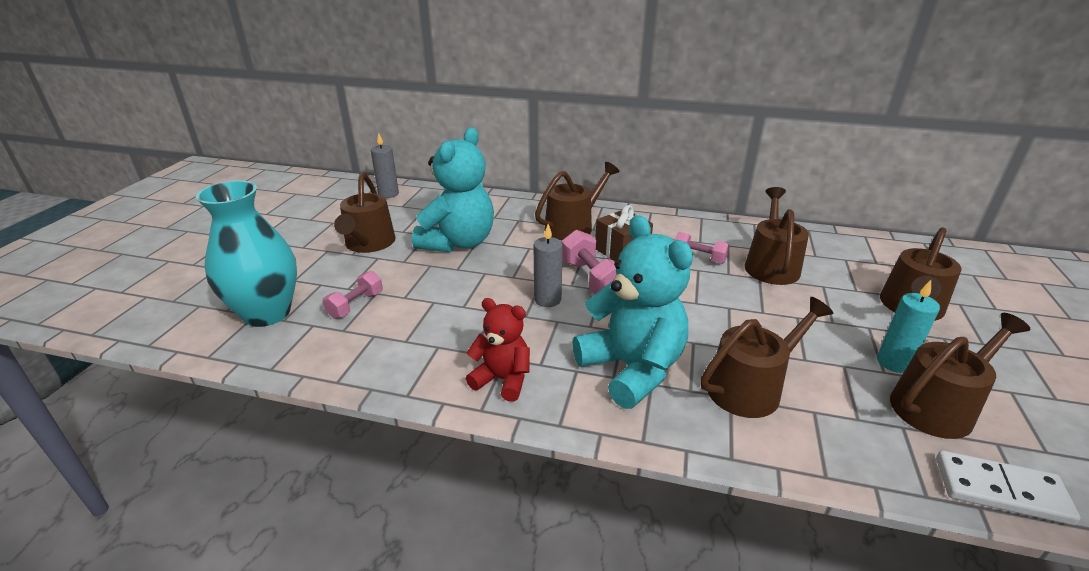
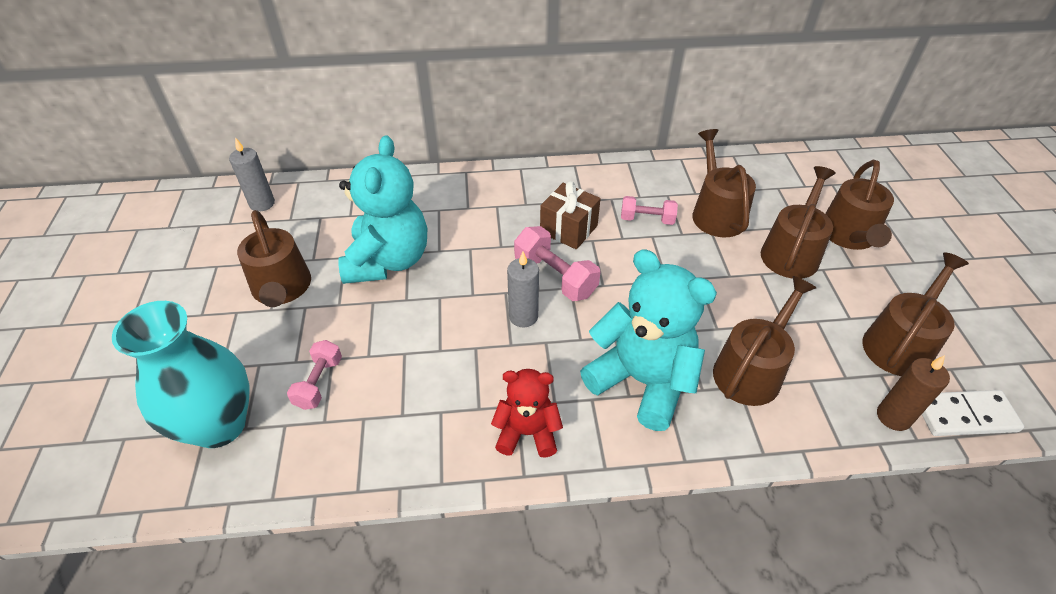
camera: 20 degrees left, 15 degrees up
(573, 226) = (503, 206): brown watering can -> brown watering can (791, 252)
(893, 362) = (854, 305): turquoise candle -> none
(903, 467) = (893, 417): none -> brown candle

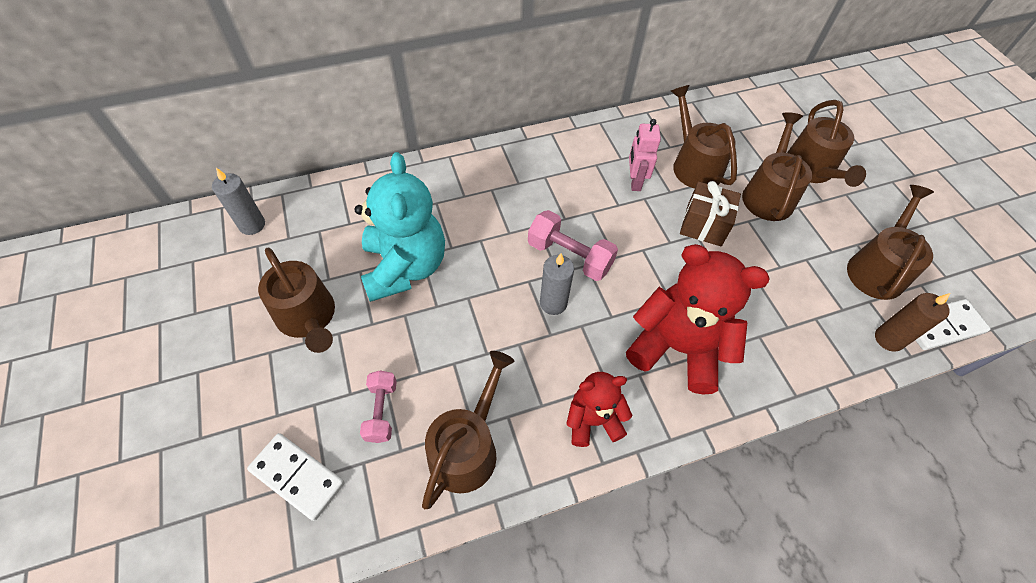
camera: 15 degrees left, 10 degrees up
(219, 425) = (297, 477): turquoise vase -> white domino
(568, 229) = (567, 204): brown gift -> brown gift (704, 225)
(642, 381) = (677, 348): turquoise teddy bear -> red teddy bear
(647, 219) = (635, 181): pink dumbbell -> pink robot
(751, 370) = (765, 318): brown watering can -> brown watering can (467, 448)

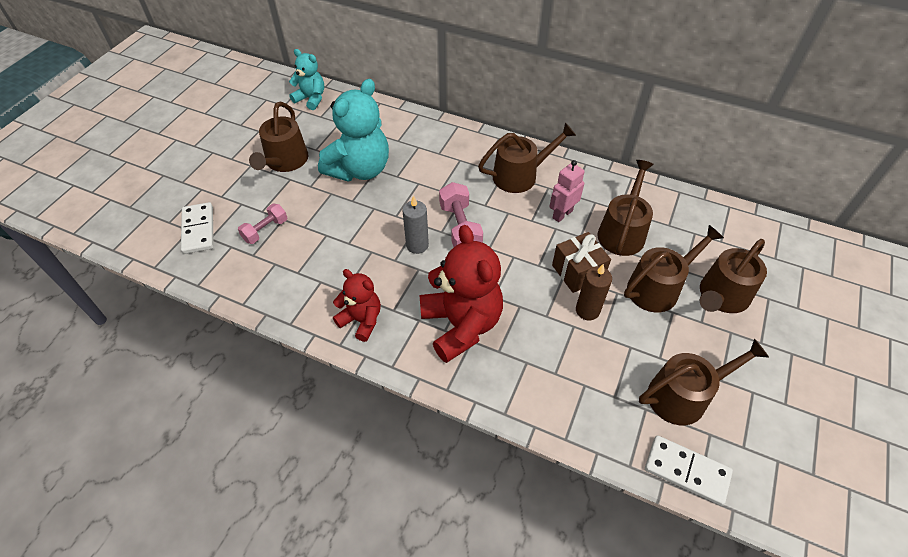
camera: 45 degrees right, 5 degrees down
(252, 225) = (311, 99): grey candle -> turquoise teddy bear
(467, 448) = (283, 279): brown watering can -> brown watering can (520, 175)
(888, 339) = (626, 441): brown candle -> brown candle (587, 310)

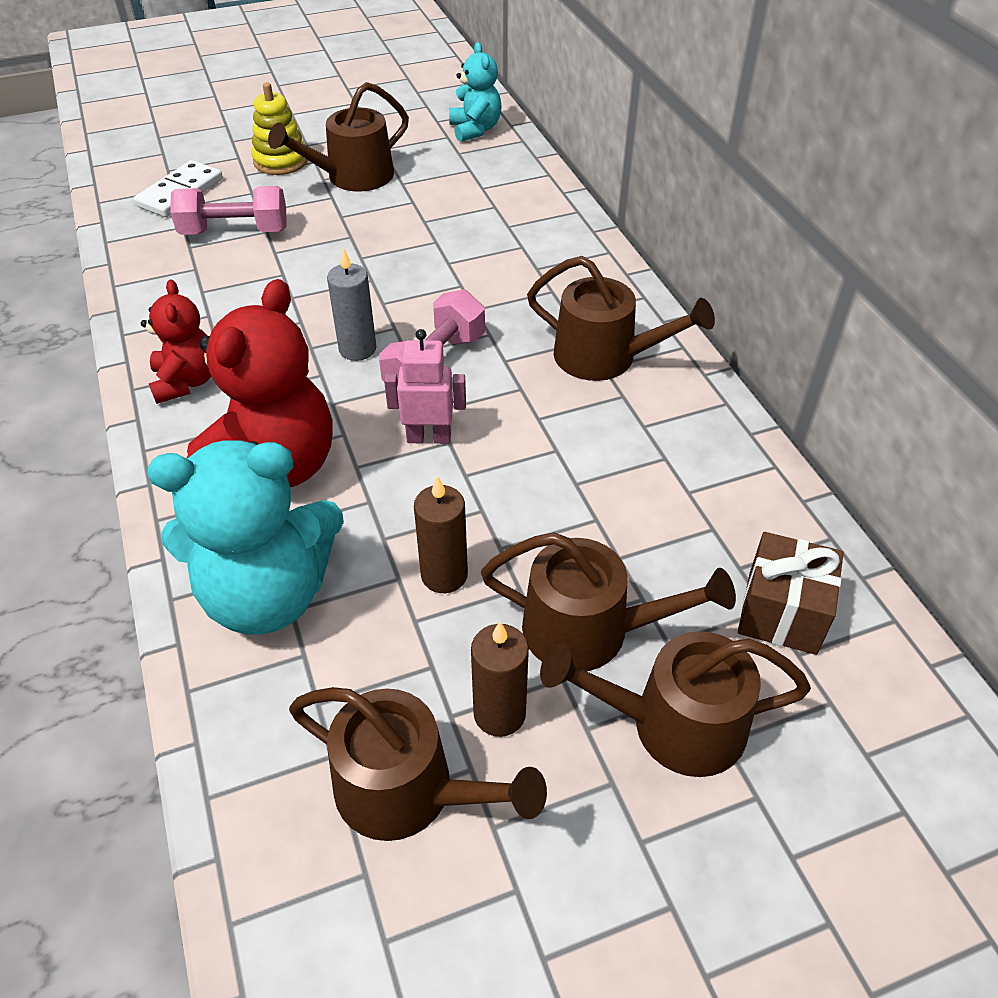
camera: 45 degrees right, 5 degrees down
(230, 176) = (281, 161): none -> yellow stacking toy
(265, 230) = (234, 231): pink dumbbell -> pink dumbbell, size x1.52
(360, 169) = (417, 231): turquoise teddy bear -> turquoise teddy bear (268, 595)
(562, 214) = (592, 439): pink robot -> pink robot (429, 437)
(577, 272) = (503, 521): brown gift -> brown gift (782, 612)
(622, 232) = (647, 522): brown watering can -> none
(672, 342) = (499, 714): none -> brown candle
(686, 471) = (261, 881): white domino -> none

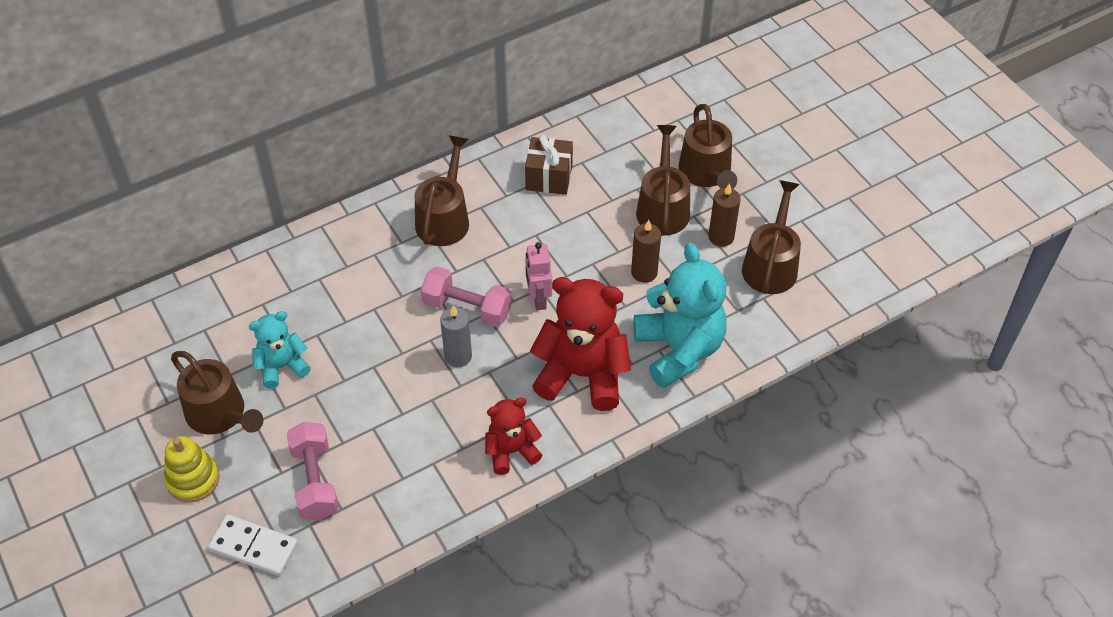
camera: 100 degrees left, 5 degrees up
(475, 130) = (131, 337): turquoise teddy bear -> turquoise teddy bear (282, 366)
(782, 612) = (631, 135): brown gift -> brown gift (549, 177)

